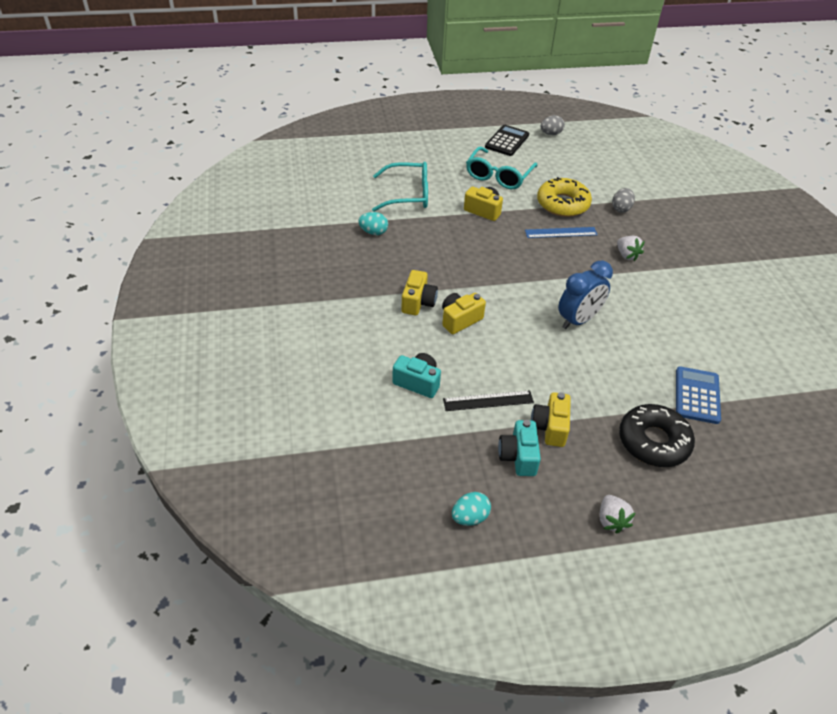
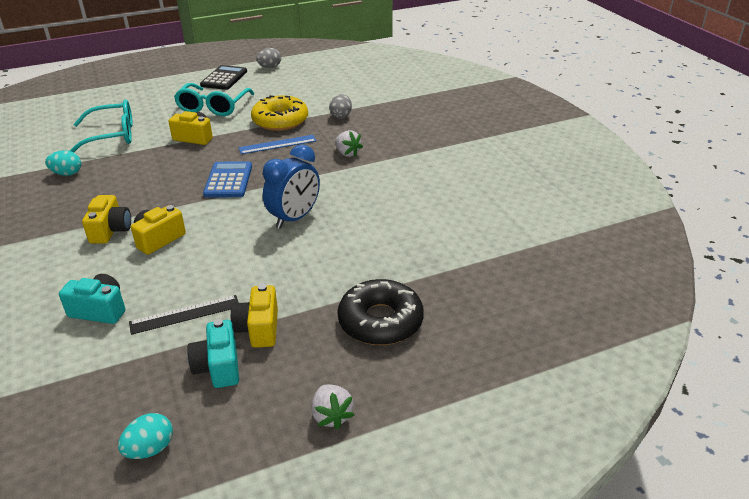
camera: 10 degrees left, 10 degrees down
(697, 395) = (427, 267): blue calculator -> blue calculator (228, 180)

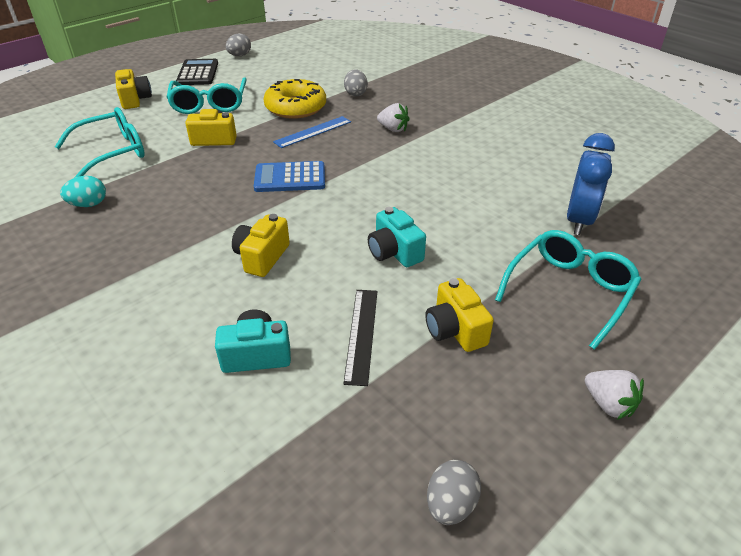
camera: 20 degrees left, 5 degrees up
(111, 230) = (196, 259): yellow camera -> yellow camera (135, 100)
(150, 449) = (450, 504): turquoise egg -> grey egg
(185, 314) = (361, 334): black ruler -> black ruler turned 45 degrees counterclockwise
(218, 367) = (447, 384): turquoise camera -> turquoise camera (394, 252)
(228, 180) = (290, 178): blue calculator -> blue calculator turned 75 degrees counterclockwise
(294, 218) = (394, 204): blue clock -> blue clock (579, 220)
(380, 321) = (569, 291): black donut -> turquoise glasses

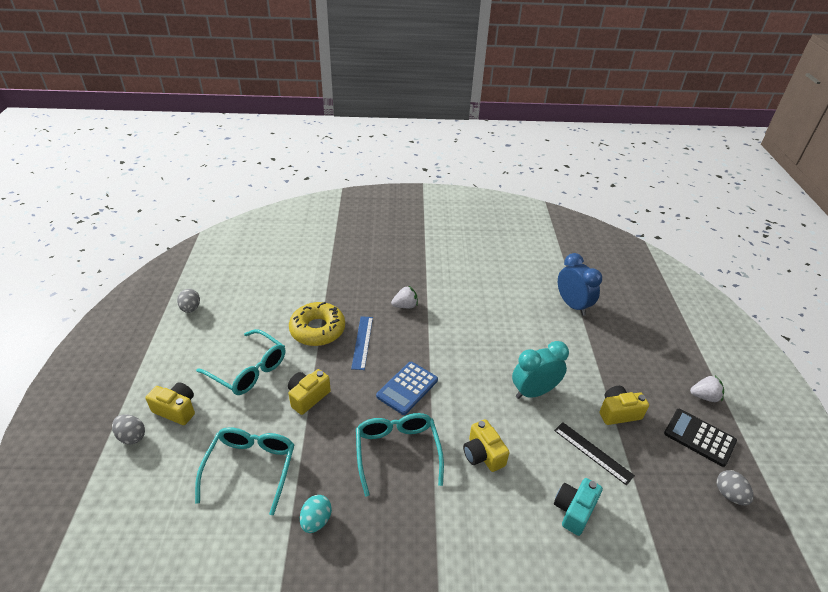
camera: 50 degrees left, 0 degrees up
(198, 73) = (185, 348): black calculator -> black calculator (699, 437)
(355, 94) = (338, 291): grey egg -> grey egg (132, 436)
(394, 252) = (534, 392): turquoise camera -> turquoise clock
(455, 330) = (618, 412): yellow camera -> yellow camera turned 150 degrees clockwise
(569, 291) = (623, 351): turquoise glasses -> turquoise glasses (397, 452)

